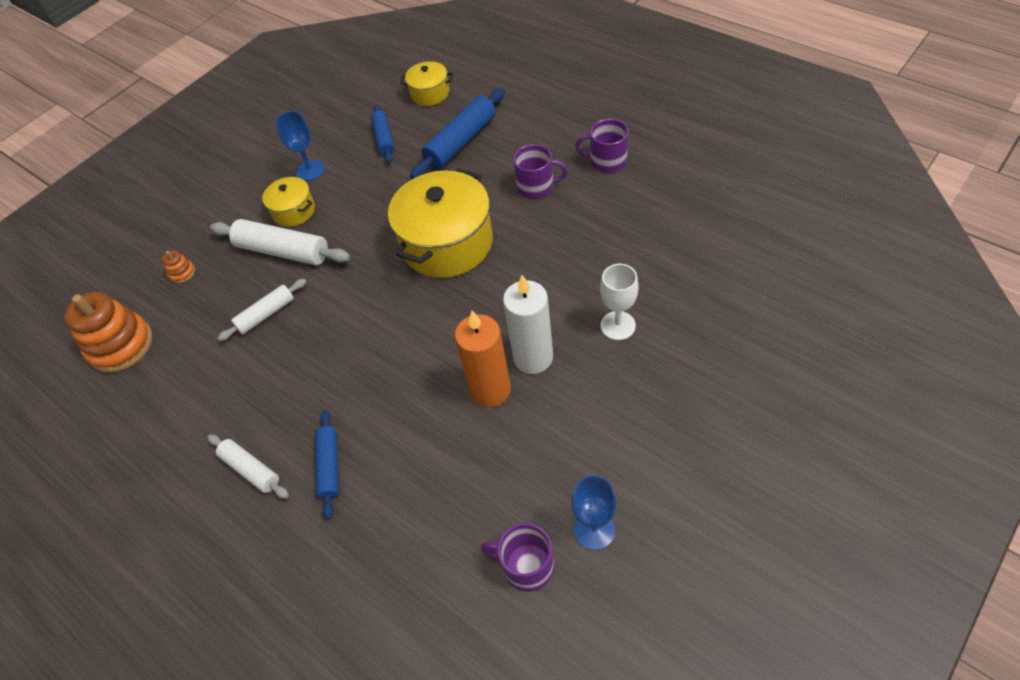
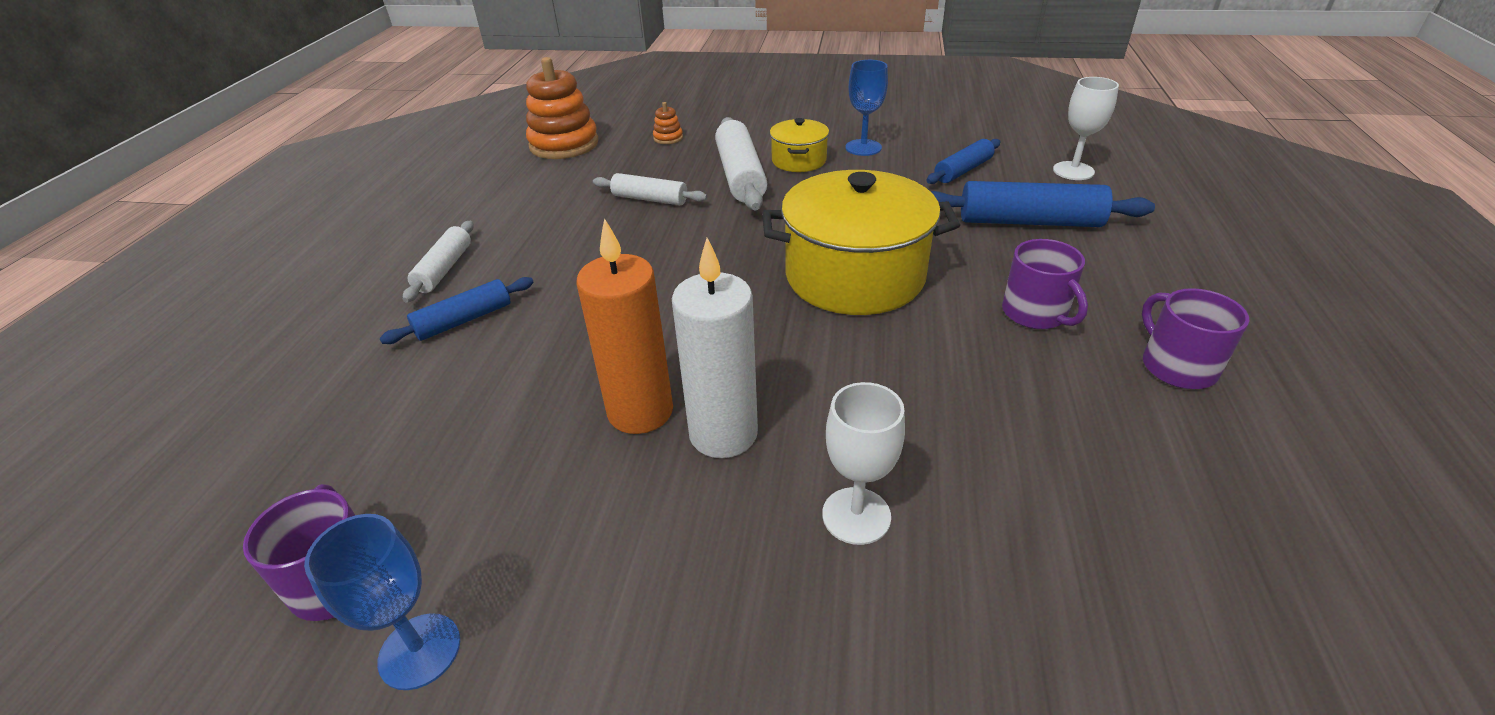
camera: 55 degrees right, 15 degrees down
(430, 93) = (1073, 171): yellow pot -> white goblet

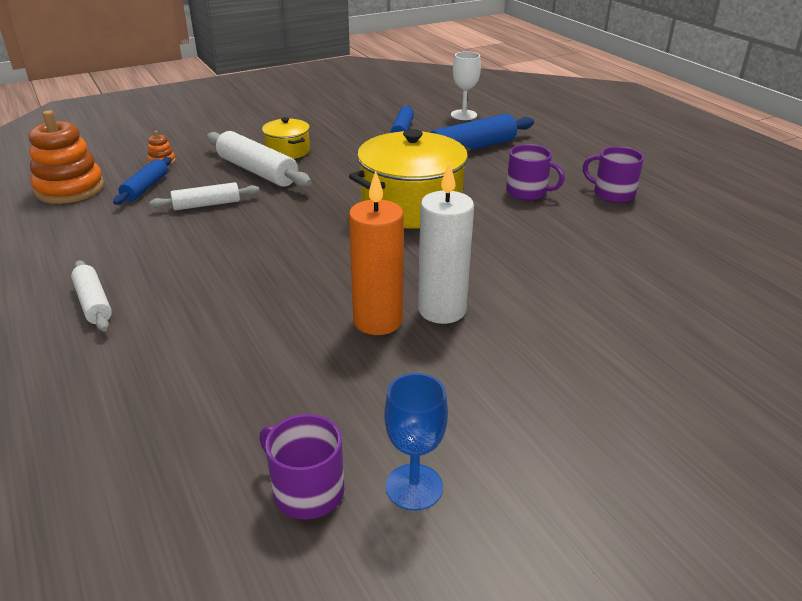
camera: 40 degrees left, 5 degrees down
(464, 320) = (167, 326): blue rolling pin -> blue rolling pin (145, 188)
(856, 515) = (554, 313): white goblet -> none
(863, 148) = (322, 132): blue goblet -> none

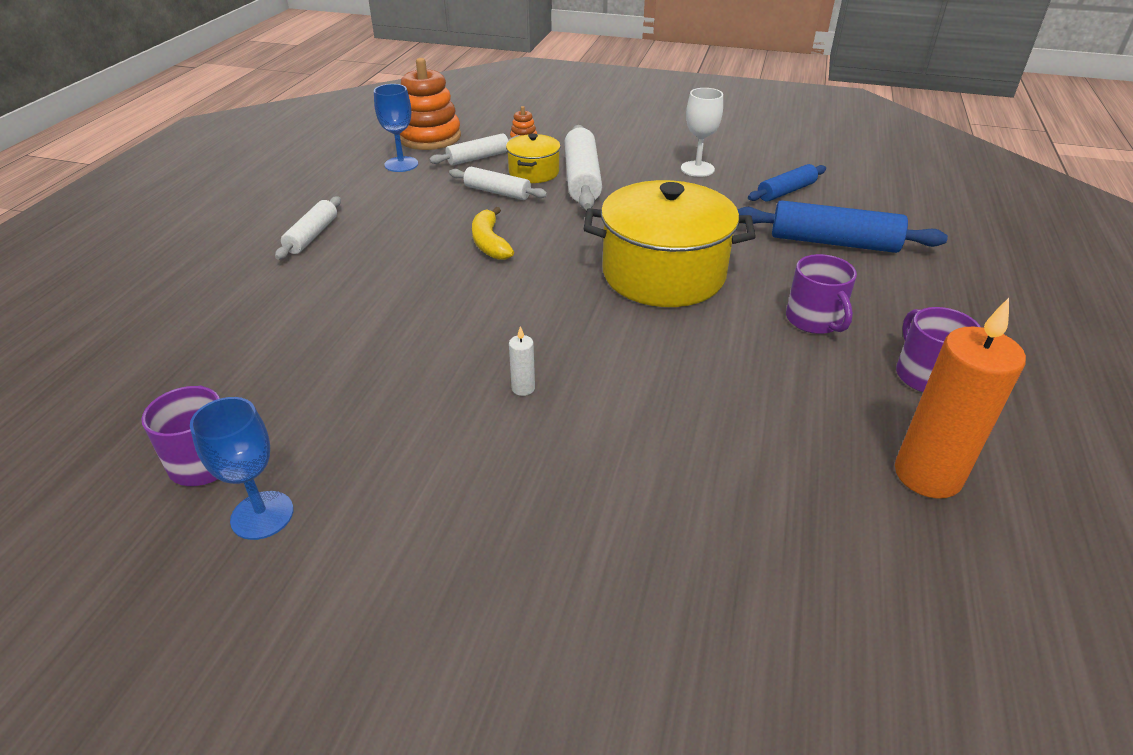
camera: 45 degrees right, 5 degrees up
(80, 218) = (401, 164): none -> blue goblet
(145, 188) = (478, 158): blue rolling pin -> white rolling pin
(263, 239) = (489, 243): none -> yellow banana
(288, 151) = (637, 170): yellow pot -> yellow pot (534, 172)
(378, 321) = (458, 364): orange candle -> orange candle (927, 475)
(442, 310) = (523, 388): white candle -> white candle, size x0.41
(464, 115) = (888, 201): white goblet -> white goblet (697, 169)

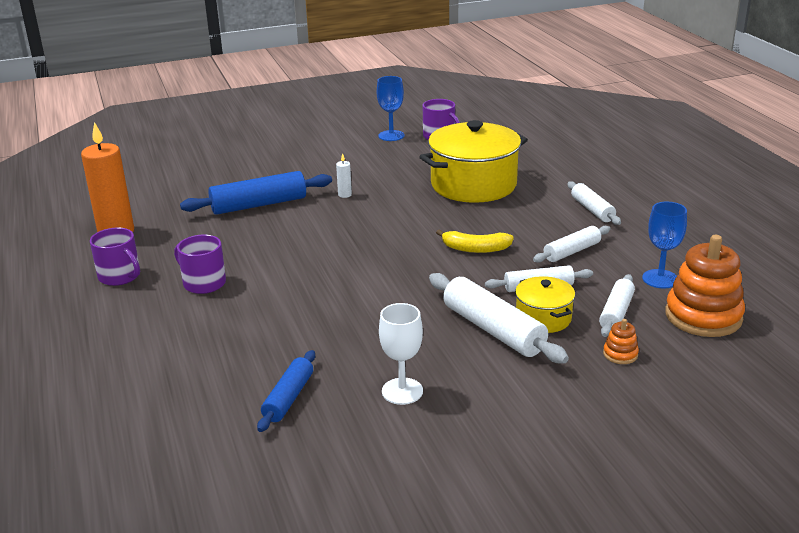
camera: 145 degrees right, 10 degrees down
(416, 207) = (572, 252): none -> white rolling pin
(489, 243) = (475, 249): yellow banana -> yellow banana turned 150 degrees clockwise
(663, 274) = (330, 274): yellow pot -> yellow pot (473, 185)
(833, 242) = (214, 353): blue rolling pin -> blue rolling pin (259, 205)

